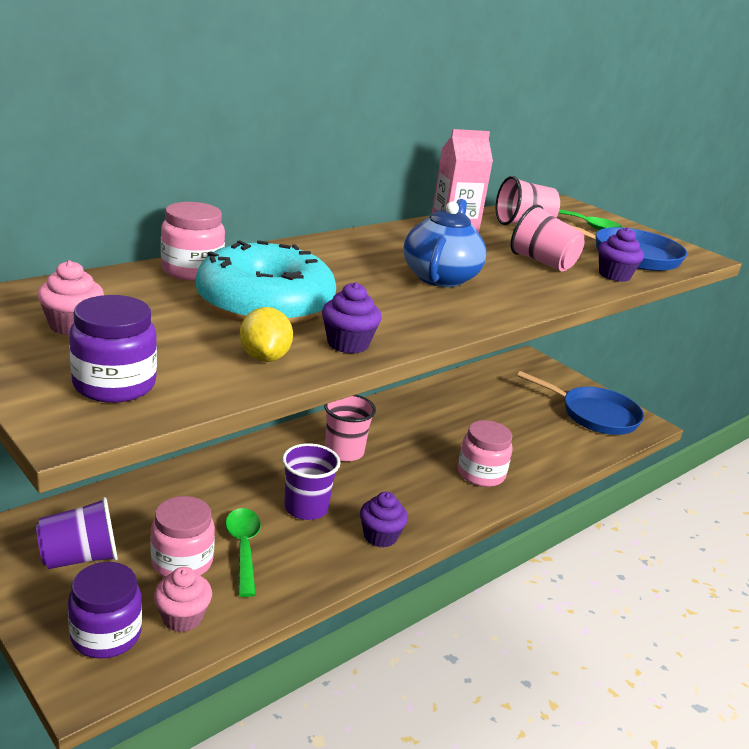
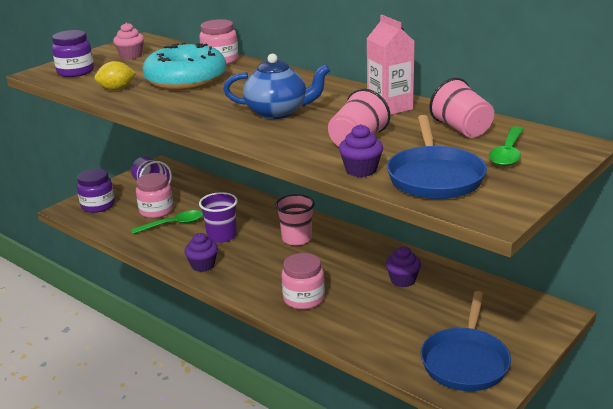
camera: 85 degrees right, 0 degrees up
(182, 617) = (113, 220): pink cupcake -> none
(348, 344) = (144, 102): purple cupcake -> purple cupcake (403, 280)

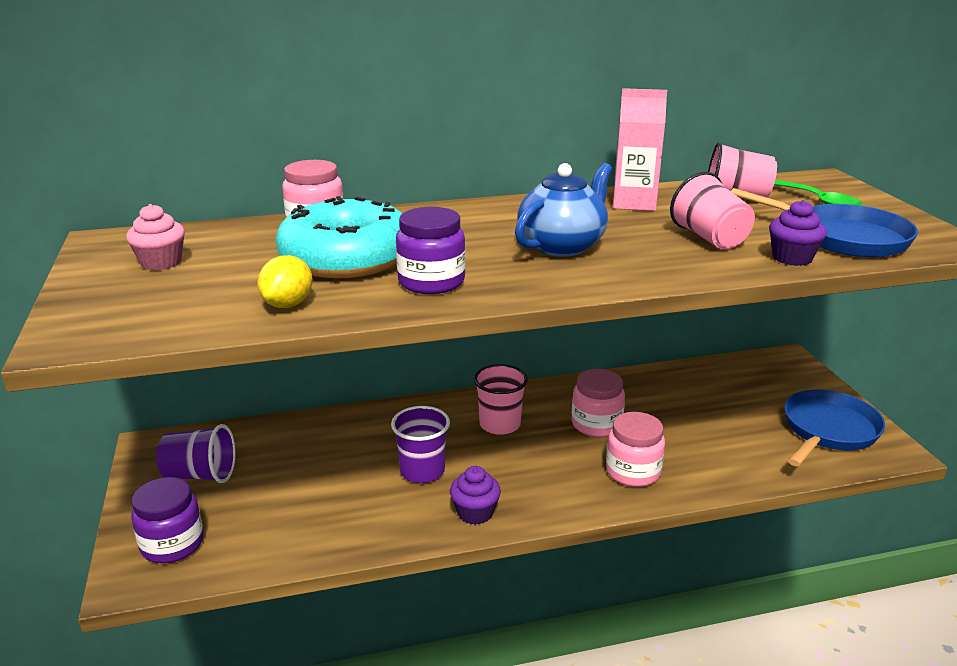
camera: 55 degrees left, 0 degrees up
(75, 72) = (135, 313): purple jar -> purple jar (431, 282)
(156, 211) = (277, 496): pink jar -> pink jar (596, 424)
(174, 224) = (337, 496): green spoon -> none
(403, 280) = (659, 401): purple cupcake -> none
(465, 361) = (828, 431): blue pan -> blue pan turned 105 degrees counterclockwise

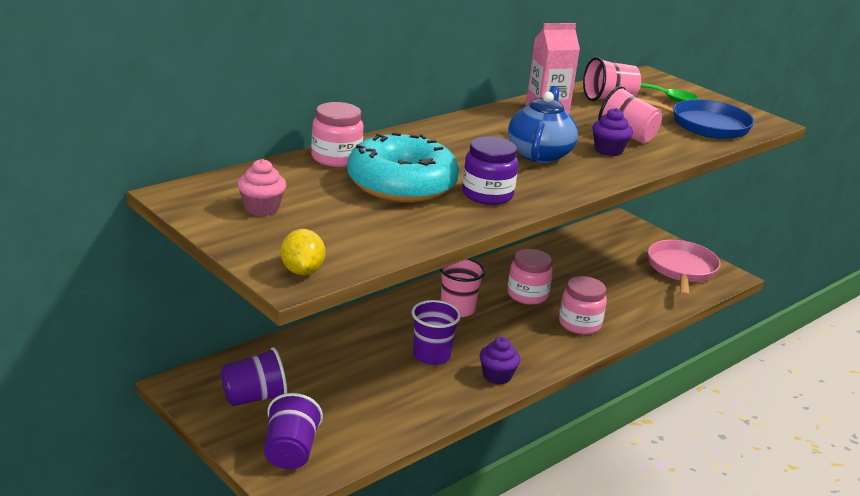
camera: 30 degrees left, 0 degrees up
(172, 544) = (290, 452): purple jar -> purple cup
(288, 304) = (412, 227): yellow lemon -> yellow lemon (302, 271)
(792, 258) = (689, 145): purple cupcake -> purple cupcake (608, 150)
(828, 431) = (681, 270): blue pan -> pink pan

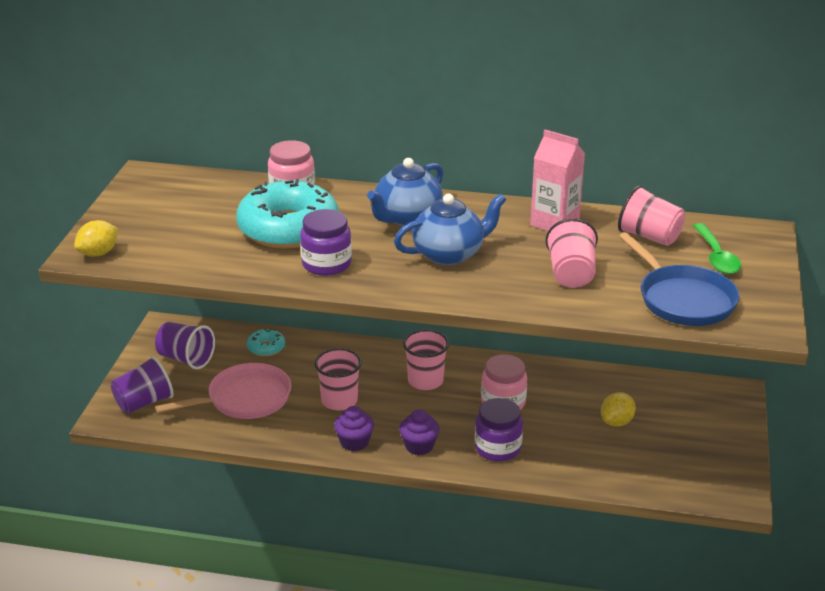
camera: 55 degrees right, 5 degrees up
(261, 208) = (168, 204): pink cupcake -> none
(302, 351) = (266, 347): none -> turquoise donut
(431, 355) = (339, 401): purple cup -> pink cup
(458, 143) = (407, 217): none -> blue teapot
(579, 324) = (497, 448): pink jar -> purple jar
(603, 270) = (616, 422): none -> yellow lemon
(608, 150) = (518, 277): purple cupcake -> purple cupcake (419, 446)
(681, 270) = (698, 464): pink pan -> pink pan (244, 399)

